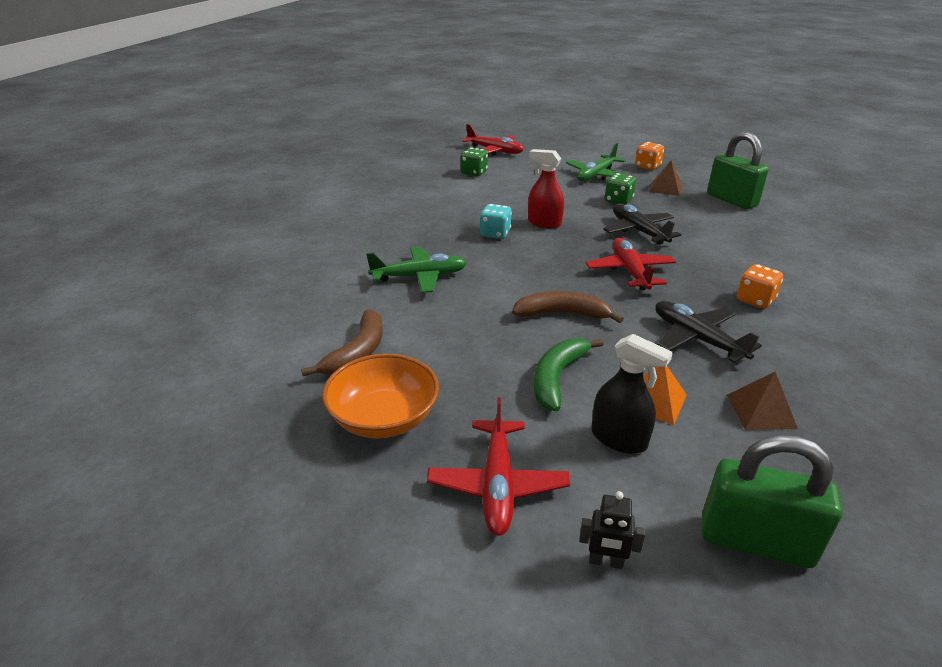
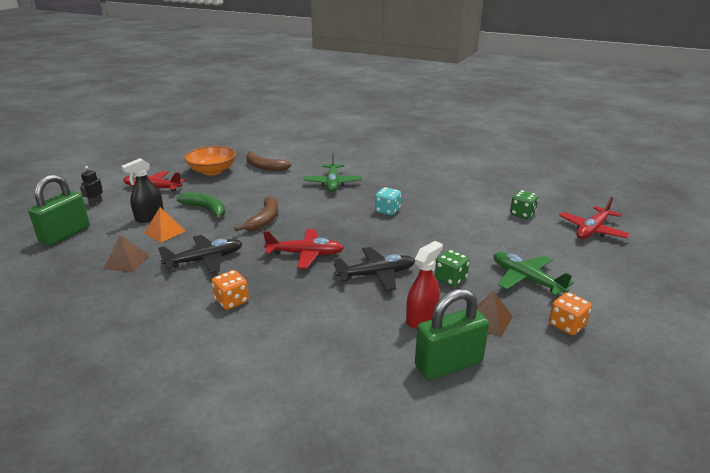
camera: 100 degrees right, 5 degrees down
(544, 223) = (403, 232): red spray bottle -> red spray bottle (421, 319)

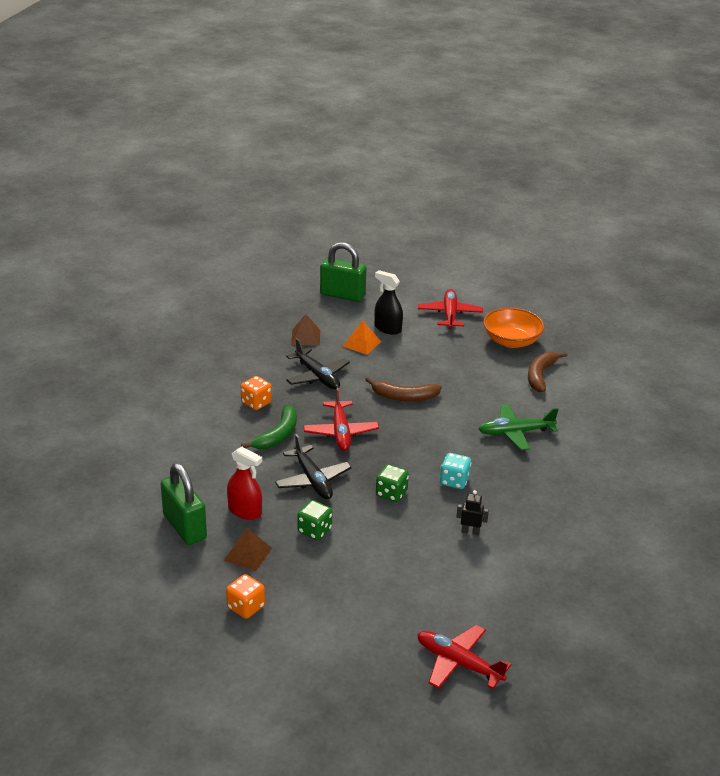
camera: 80 degrees right, 5 degrees up
(96, 203) = (406, 292): black robot -> black robot (470, 532)
(206, 209) = (414, 357): green banana -> green banana (278, 435)
(522, 214) = (485, 599): green dice -> green dice (391, 493)
(526, 279) = (324, 586): green plane -> none

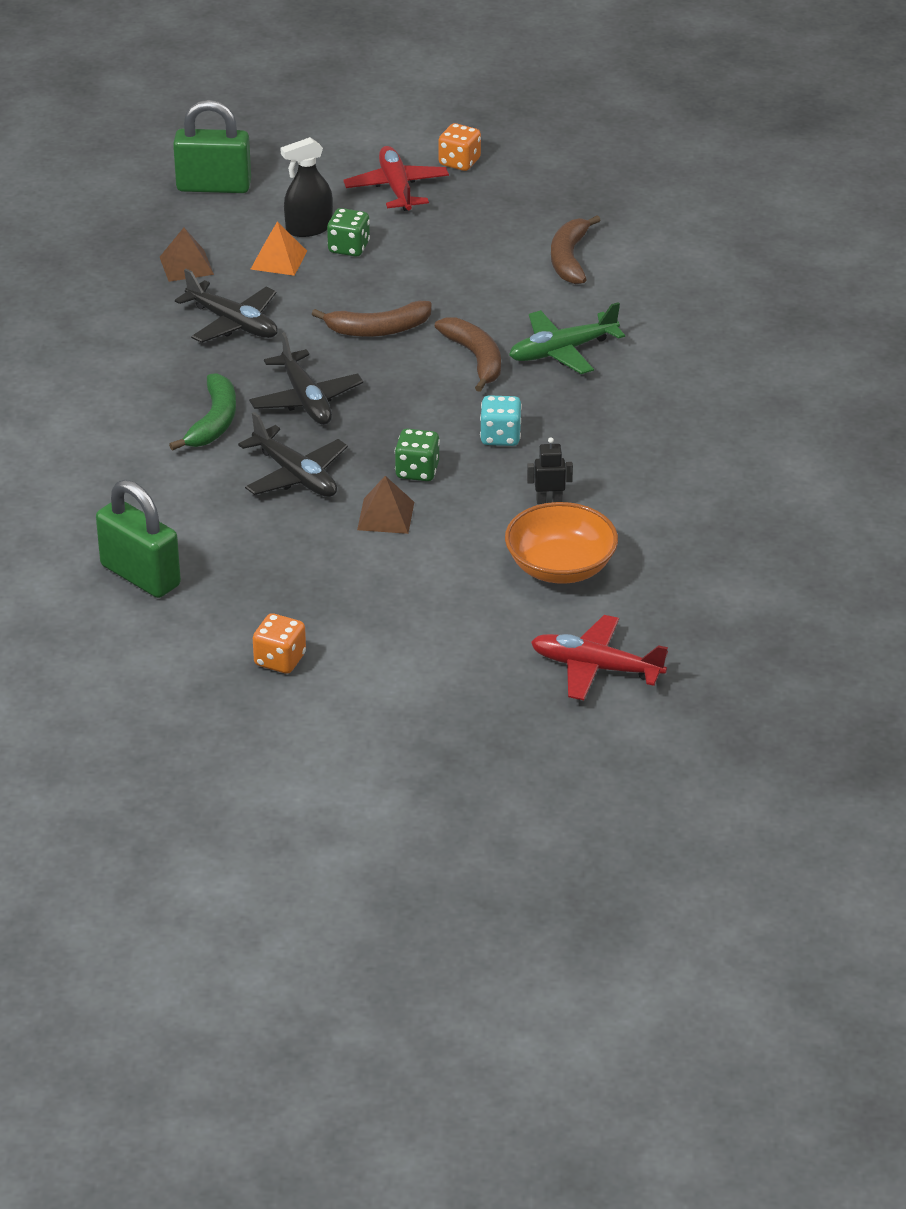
camera: 15 degrees left, 5 degrees up
(245, 511) = (217, 537): red spray bottle -> none
(247, 554) = (249, 592): brown pyramid -> brown pyramid (385, 515)
(256, 403) = (158, 381): orange dice -> orange dice (459, 162)
(314, 530) = (330, 543): green dice -> green dice (349, 248)
(340, 432) = (306, 400): red plane -> black plane
(387, 328) = (309, 228): black spray bottle -> black spray bottle turned 45 degrees counterclockwise
(458, 427) = (475, 359): none -> brown banana
(511, 341) = (507, 213): orange bowl -> orange bowl (560, 567)

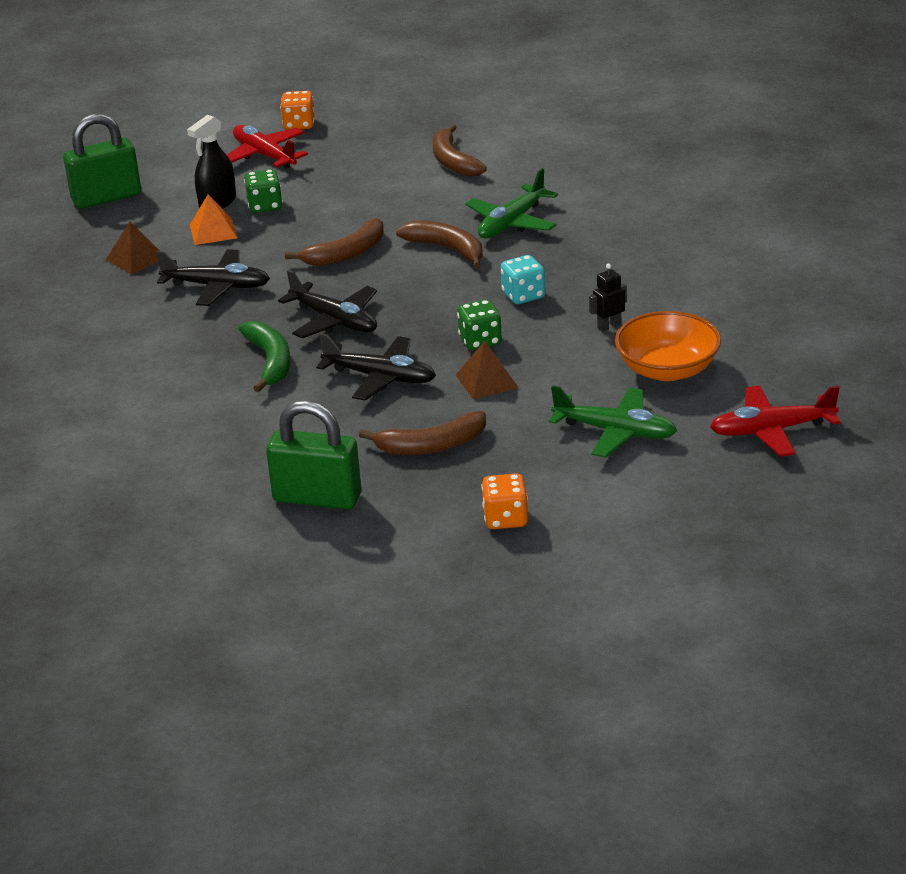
camera: 25 degrees left, 5 degrees down
(279, 563) = (431, 446): none -> brown banana
(453, 613) = (615, 432): none -> green plane

